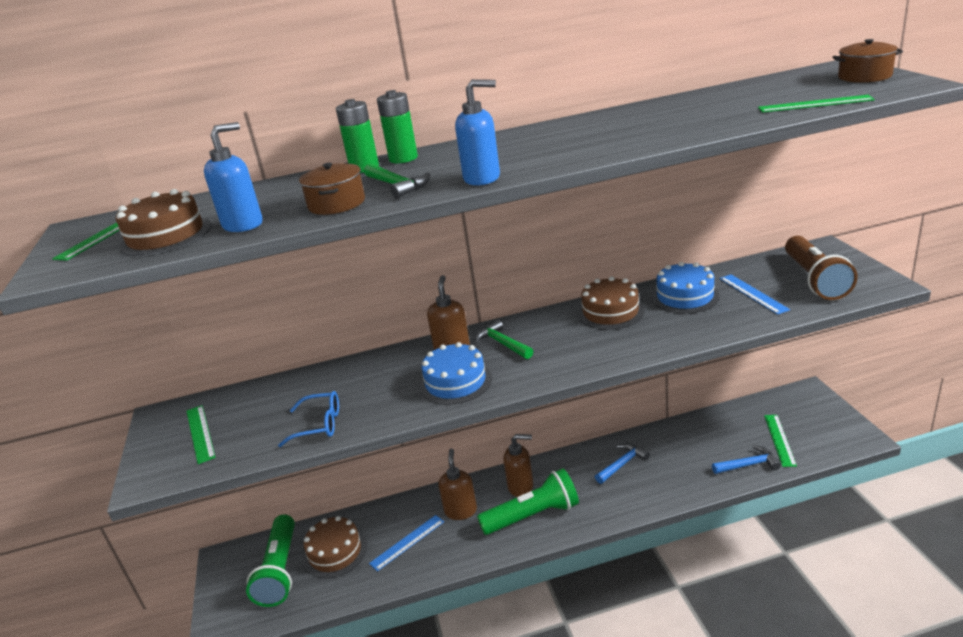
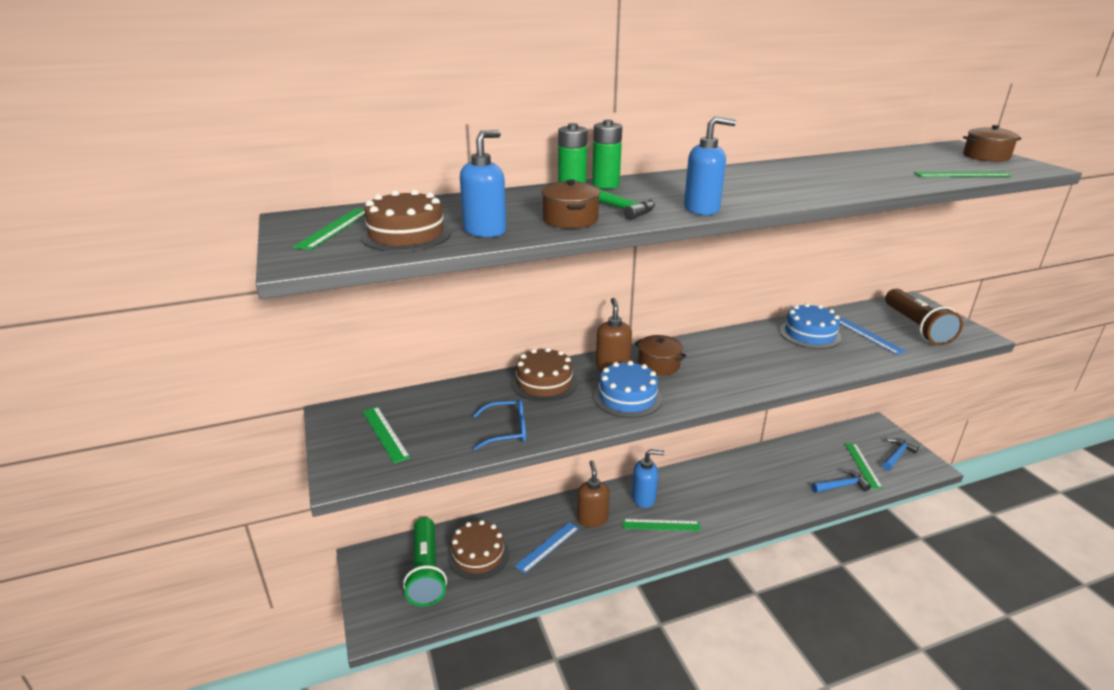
camera: 10 degrees left, 0 degrees up
(502, 343) = (658, 365): green hammer -> brown pot
(521, 487) = (644, 498): brown soap dispenser -> blue soap dispenser
(533, 516) = (661, 525): green flashlight -> green ruler
(610, 312) = (748, 343): brown cake -> brown cake (544, 383)
(622, 464) = (731, 481): blue hammer -> blue hammer (897, 455)

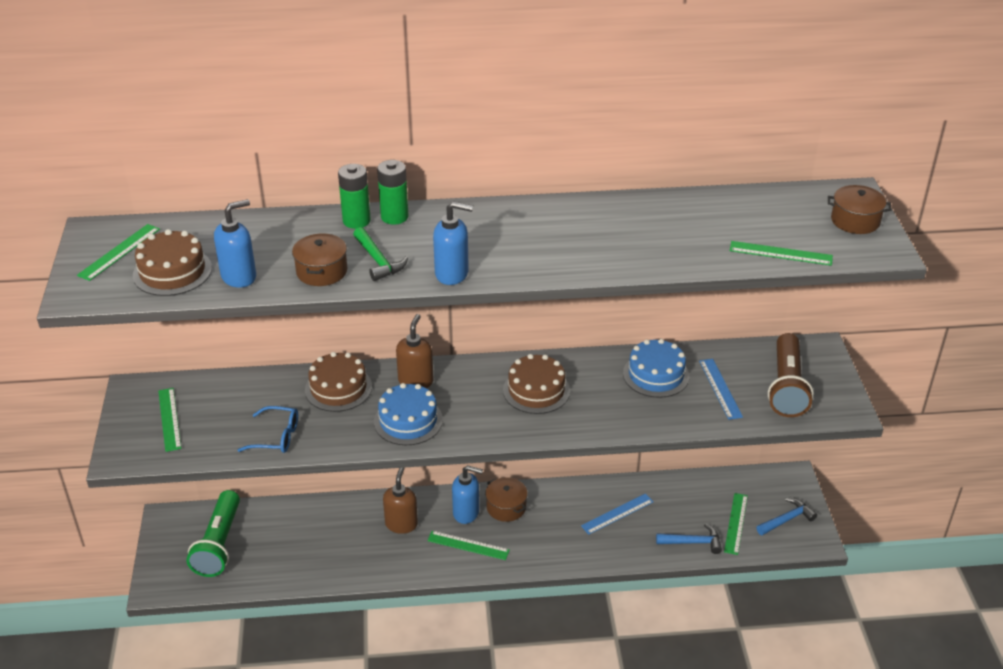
camera: 15 degrees right, 10 degrees up
(478, 555) = (273, 538): brown cake -> brown cake (536, 390)
(547, 547) = (343, 544): blue ruler -> blue ruler (617, 514)
(658, 365) = (464, 387): brown pot -> brown pot (506, 507)

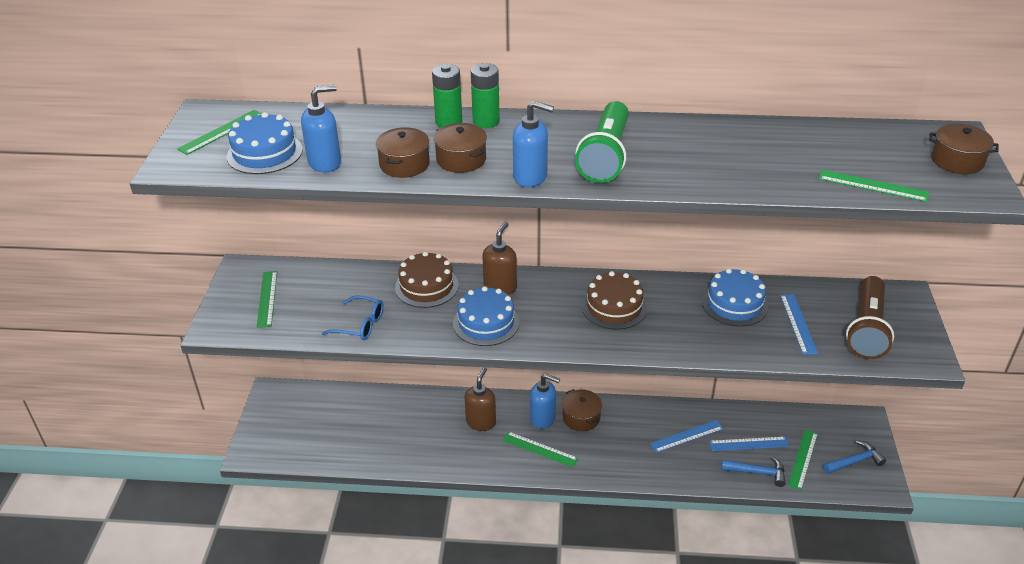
camera: 10 degrees right, 0 degrees up
(172, 271) = (264, 153): brown cake -> blue cake
(219, 544) = (313, 421): green flashlight -> green flashlight (605, 156)
(378, 261) = (461, 159): green hammer -> brown pot
(680, 514) = (748, 444): none -> blue ruler

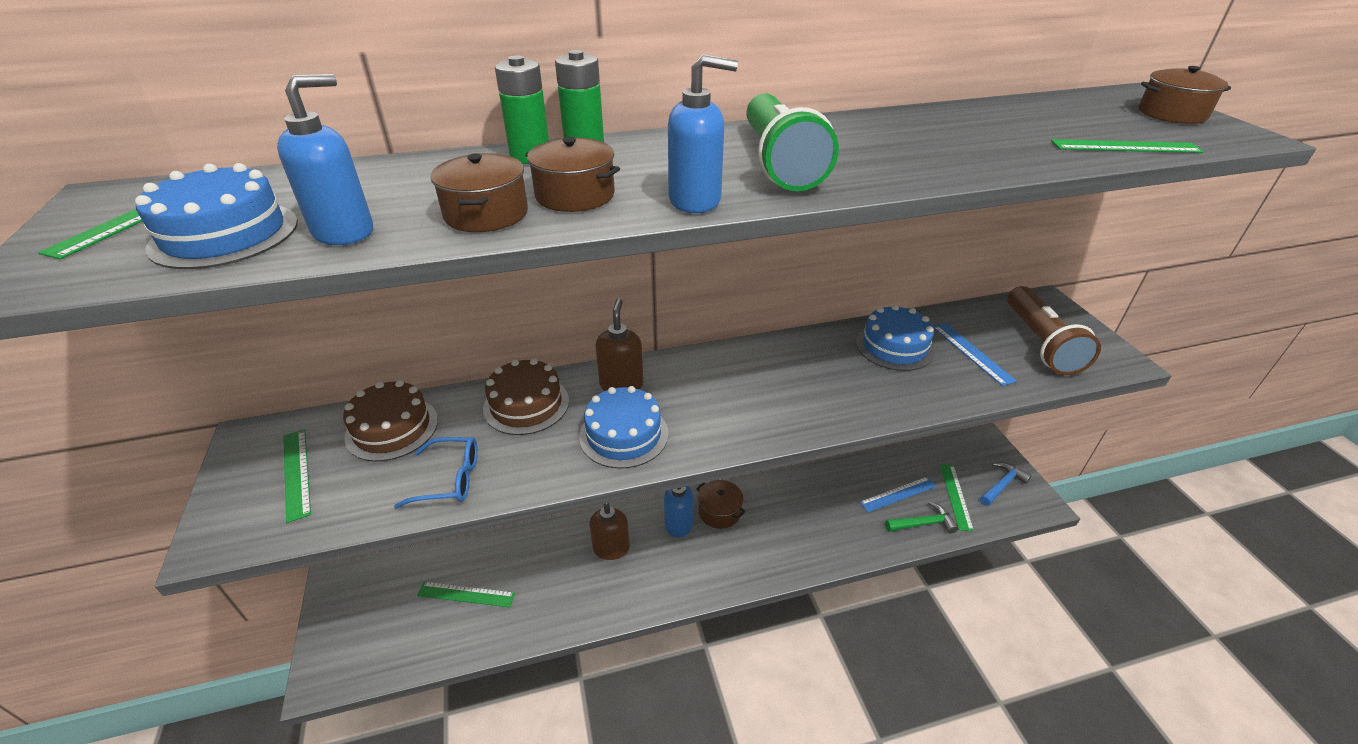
camera: 20 degrees left, 0 degrees up
(539, 449) = (690, 563): green ruler -> green ruler (466, 594)
(614, 307) = (768, 379): brown cake -> brown cake (392, 428)
(686, 436) = (835, 503): blue ruler -> none
(758, 472) = (923, 523): blue hammer -> green hammer

